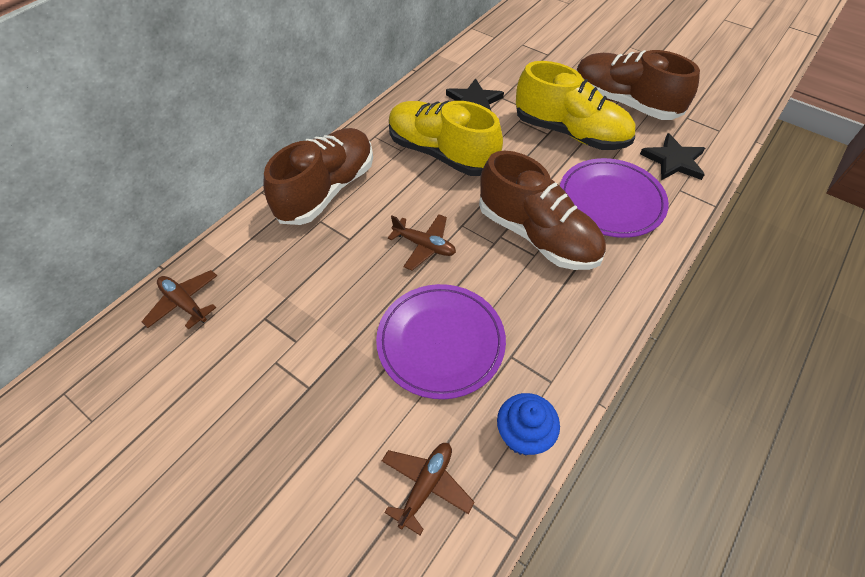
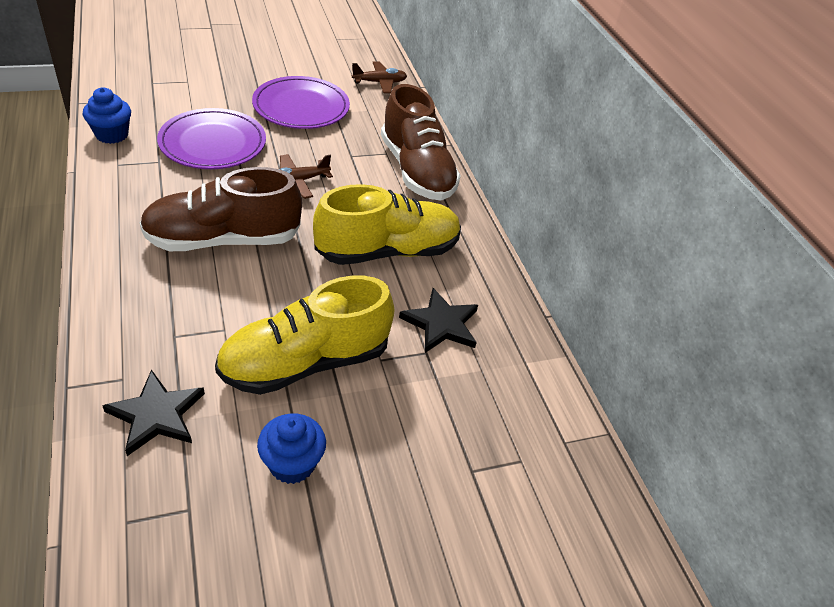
camera: 120 degrees right, 10 degrees down
(426, 485) = (147, 95): brown plane -> none
(611, 201) = (187, 313): purple plate -> purple plate (301, 107)
(624, 102) = (292, 464): brown shoe -> blue cupcake

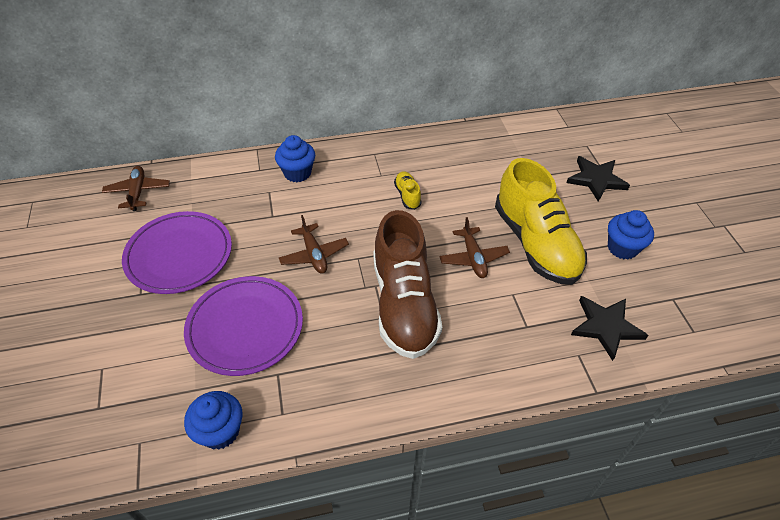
camera: 80 degrees left, 5 degrees up
(284, 299) = (473, 258): none -> brown plane
(387, 251) = (407, 195): yellow shoe -> yellow shoe, size x0.41
(416, 171) = (297, 173): brown shoe -> blue cupcake
(441, 324) = (482, 170): black star -> black star (596, 179)

